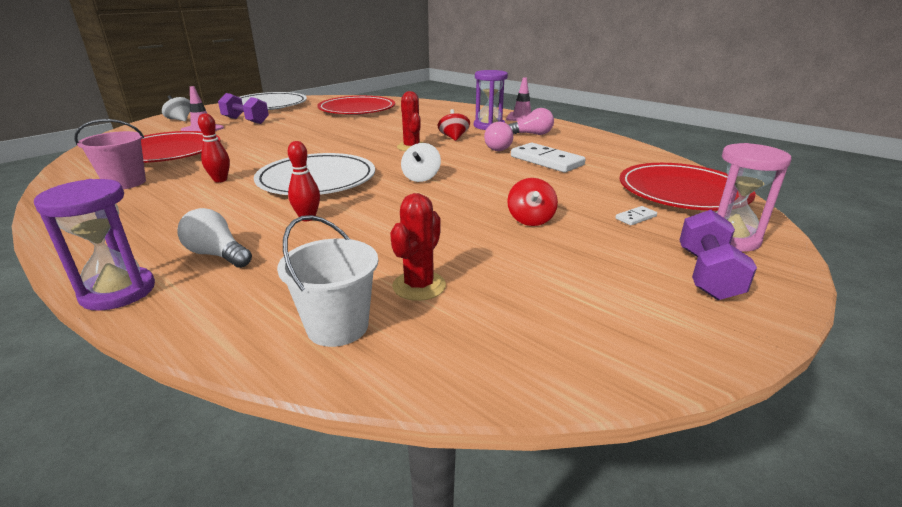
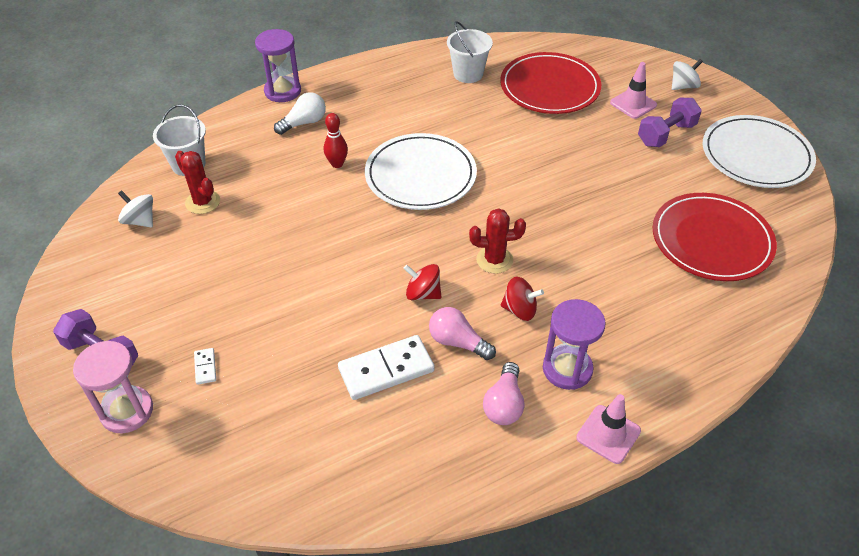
camera: 110 degrees right, 20 degrees up
(125, 183) = (468, 74): pink bucket -> white bucket
(220, 180) = (450, 120): red bowling pin -> none
(421, 177) = (388, 245): white spinning top -> white spinning top (140, 221)
(530, 219) = (250, 290): red spinning top -> red spinning top (423, 293)
(682, 192) = (228, 449): red plate -> none

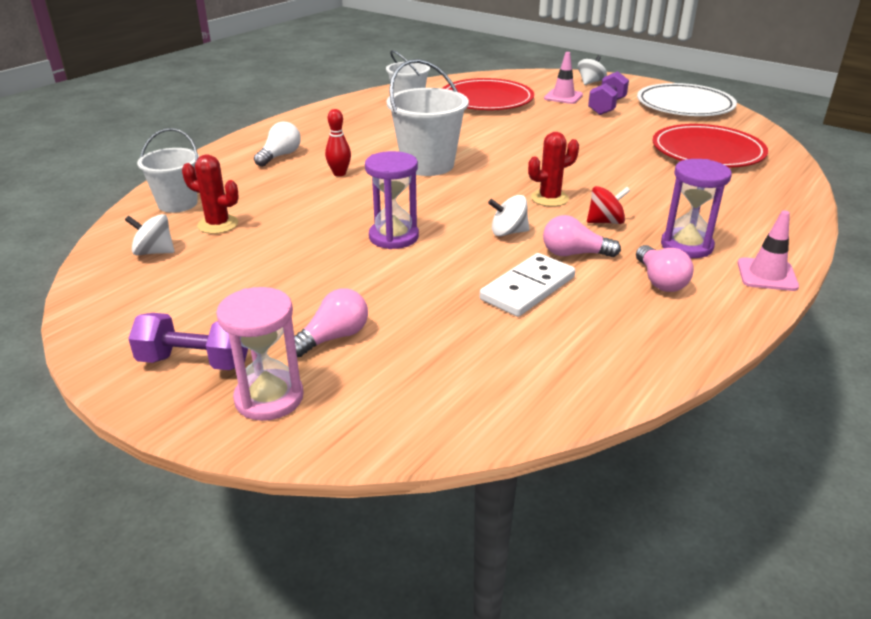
camera: 25 degrees left, 15 degrees down
(205, 367) = (333, 337): white domino -> pink light bulb
(282, 91) = (238, 142): purple hourglass -> purple hourglass (394, 237)
(420, 175) = (427, 165): white plate -> white bucket
(423, 293) = (508, 232): red spinning top -> white spinning top

